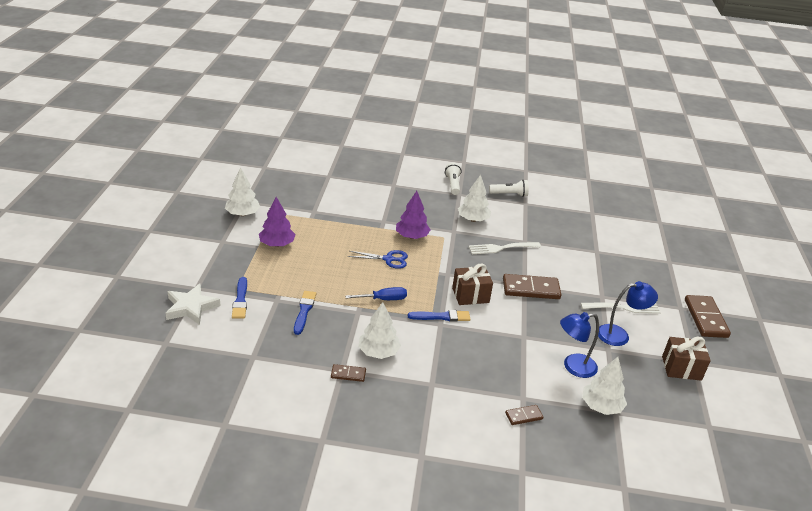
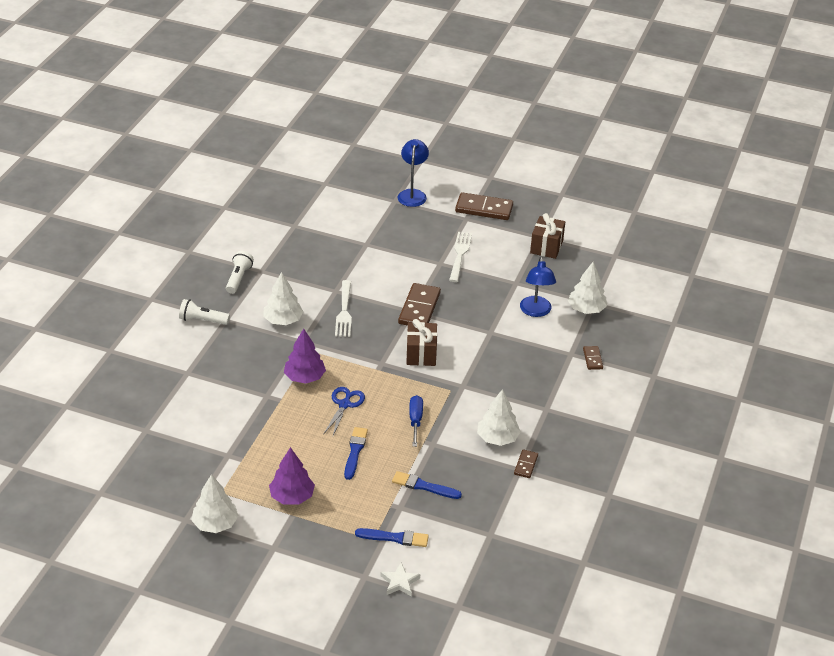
camera: 75 degrees left, 5 degrees up
(191, 307) = (399, 582): white star -> white star, size x0.63
(441, 317) = (451, 382): blue brush -> blue brush (355, 451)
(619, 335) = (498, 269): blue lamp -> blue lamp (412, 194)

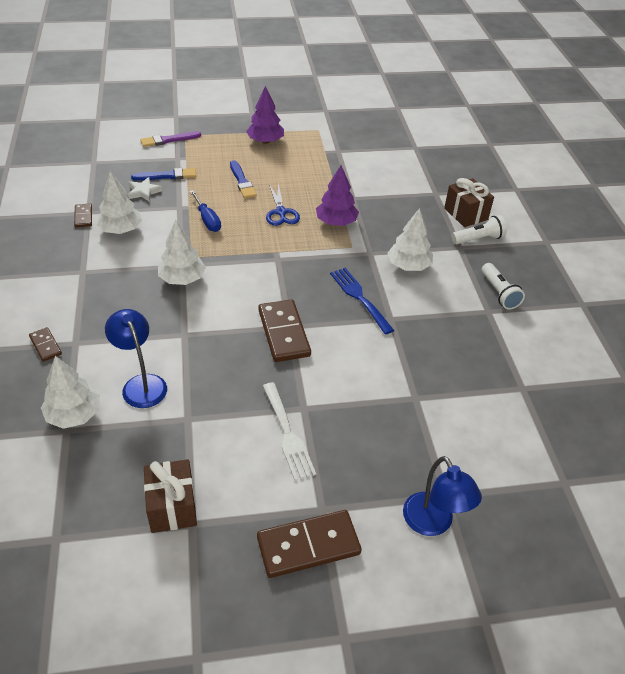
camera: 150 degrees right, 5 degrees up
(215, 524) = (303, 113): white tree -> white tree (182, 279)
(344, 311) = (359, 298): white fork -> blue fork
(395, 538) = (168, 140): blue brush -> purple brush
(399, 582) = (148, 119): white star -> white star (144, 192)
(421, 354) = (245, 281): brown gift -> brown gift (466, 214)

